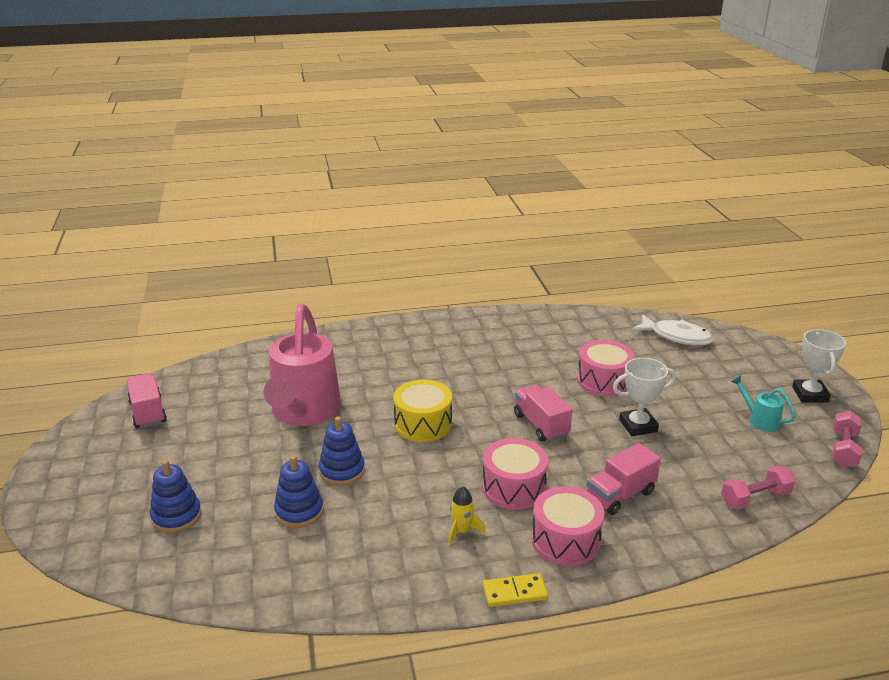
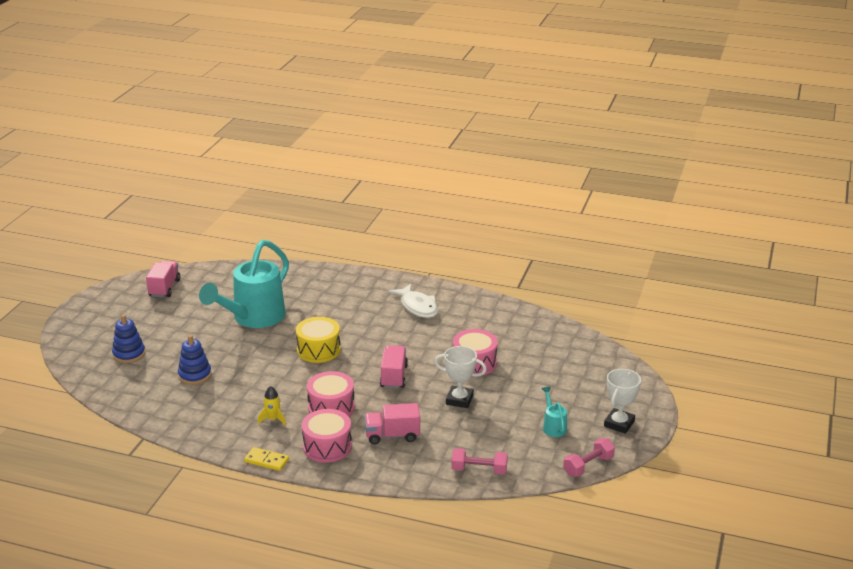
camera: 30 degrees right, 0 degrees up
(304, 412) = (253, 318): pink watering can -> turquoise watering can
(342, 471) = (240, 361): blue stacking toy -> none
(677, 336) = (573, 350): white fish -> white fish (418, 307)

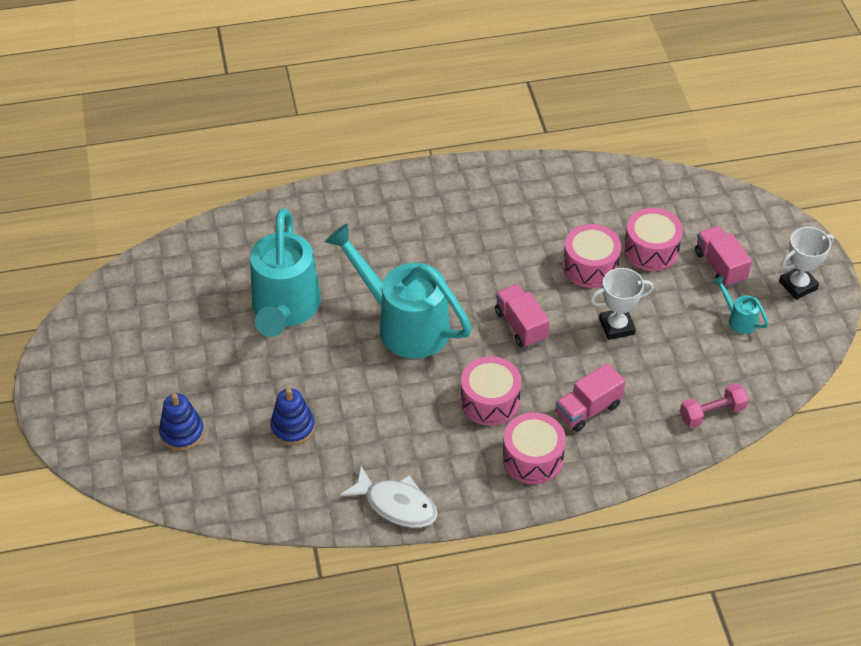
camera: 30 degrees left, 20 degrees up
(164, 288) = (129, 309): pink truck -> pink truck (720, 266)
(266, 461) = (484, 509): yellow domino -> none
(273, 419) = (440, 449): yellow rocket -> none
(318, 350) = (404, 324): yellow drum -> turquoise watering can
(418, 307) = (461, 209): white fish -> white fish (396, 504)
(527, 368) = (651, 250): none -> pink drum
(588, 466) = (810, 356): pink dumbbell -> none
(619, 424) = (798, 285): white trophy -> white trophy turned 60 degrees clockwise

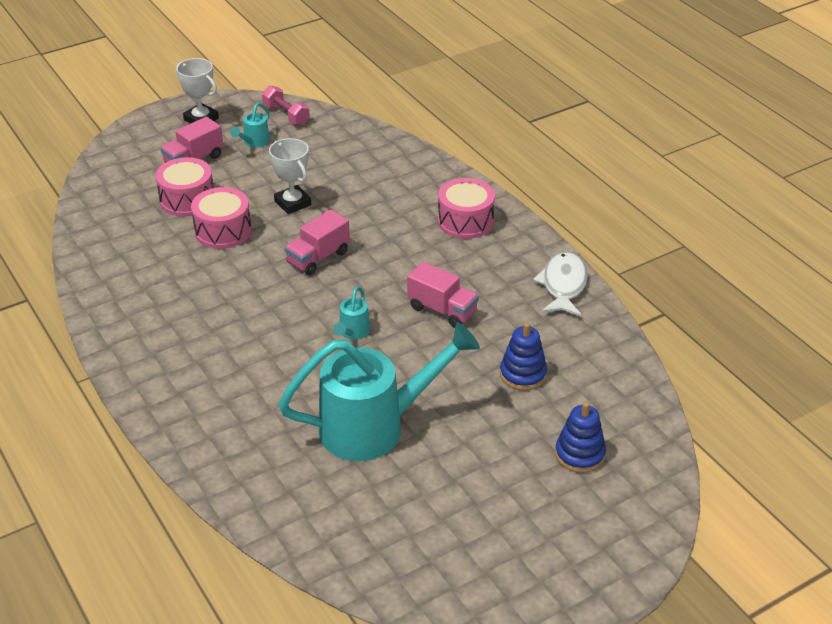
camera: 110 degrees left, 10 degrees down
(404, 324) = (352, 332): turquoise watering can -> turquoise watering can, size x0.41
(490, 401) = (418, 257): pink drum -> none
(588, 409) = (396, 202): pink truck -> pink truck (442, 310)
(712, 413) = (364, 141): pink dumbbell -> pink dumbbell (286, 115)

